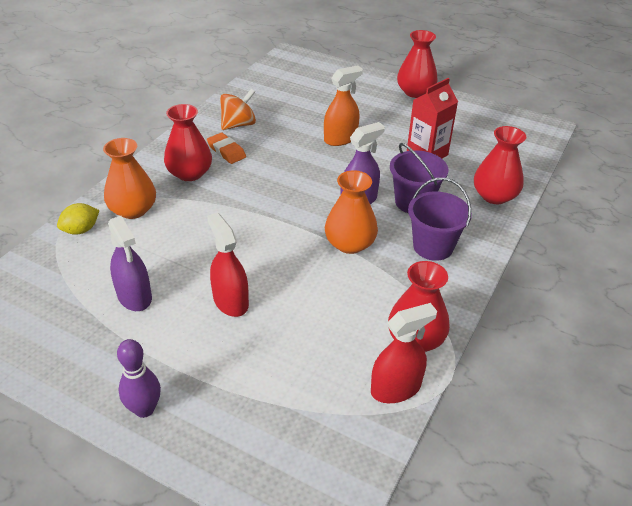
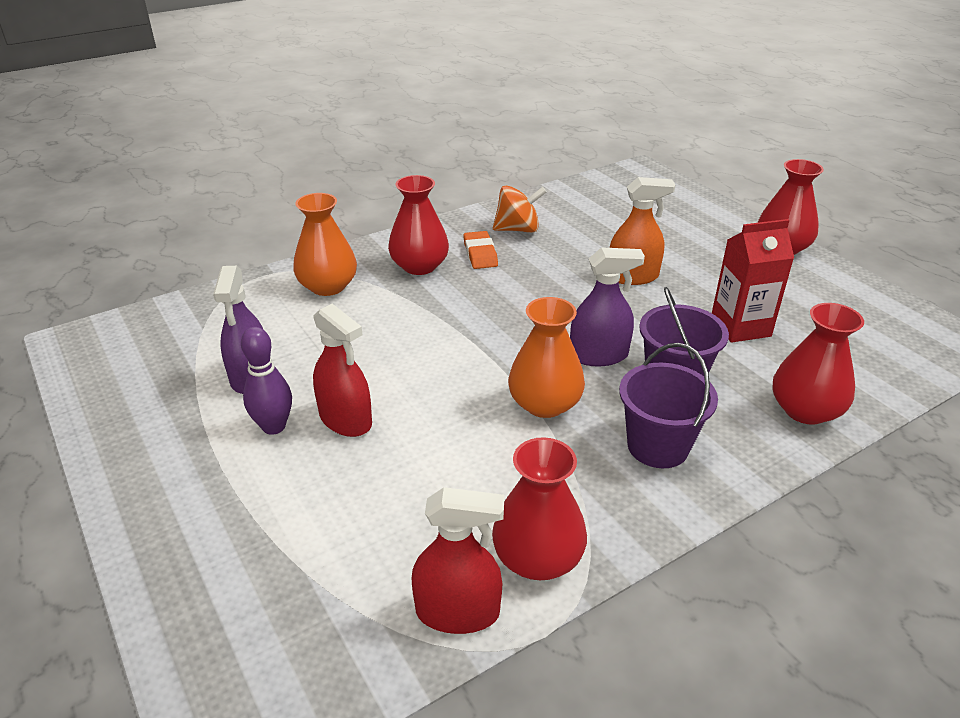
camera: 30 degrees right, 5 degrees down
(81, 230) = (259, 291): yellow lemon -> none
(144, 409) = (154, 503): purple bowling pin -> purple bowling pin (274, 426)
(230, 301) = (345, 419): red spray bottle -> red spray bottle turned 135 degrees clockwise

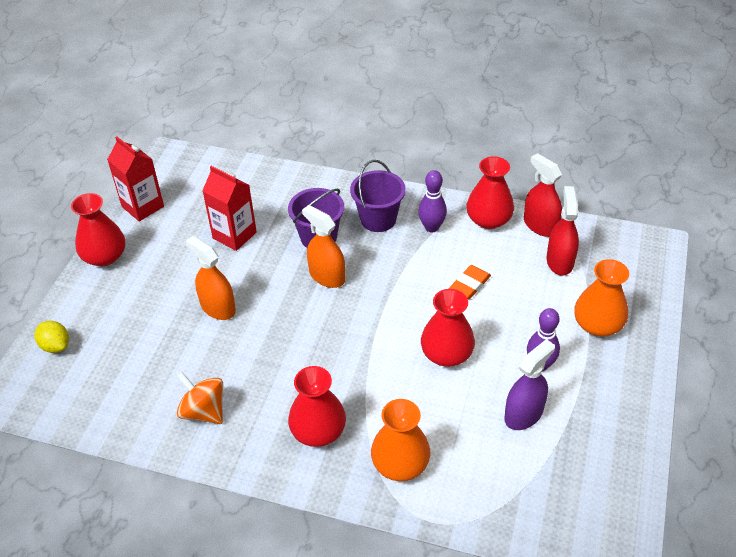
camera: 130 degrees left, 10 degrees up
(345, 419) = (499, 340): red spray bottle -> red spray bottle (560, 261)
(480, 254) = (265, 407): orange eraser -> orange eraser (469, 285)
(544, 404) = (393, 273): orange vase -> orange vase (597, 324)
(588, 486) = (431, 227): none -> purple bowling pin
(598, 355) = (327, 276): purple spray bottle -> orange spray bottle
(678, 197) = (56, 346): none -> yellow lemon
(805, 410) = (293, 186): red vase -> red vase (446, 354)
(854, 291) = (143, 206): none -> red carton

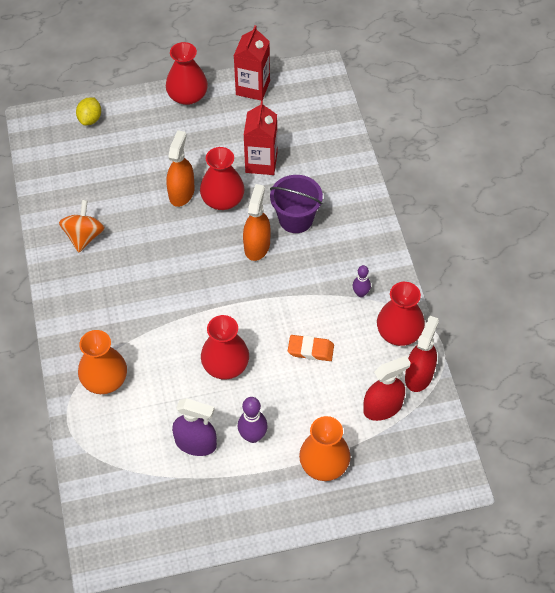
camera: 60 degrees right, 10 degrees up
(318, 431) = (105, 314): red vase -> red vase (222, 199)
(378, 219) = (344, 250): purple bucket -> none
(431, 227) = (360, 293): purple bowling pin -> purple bowling pin, size x0.66

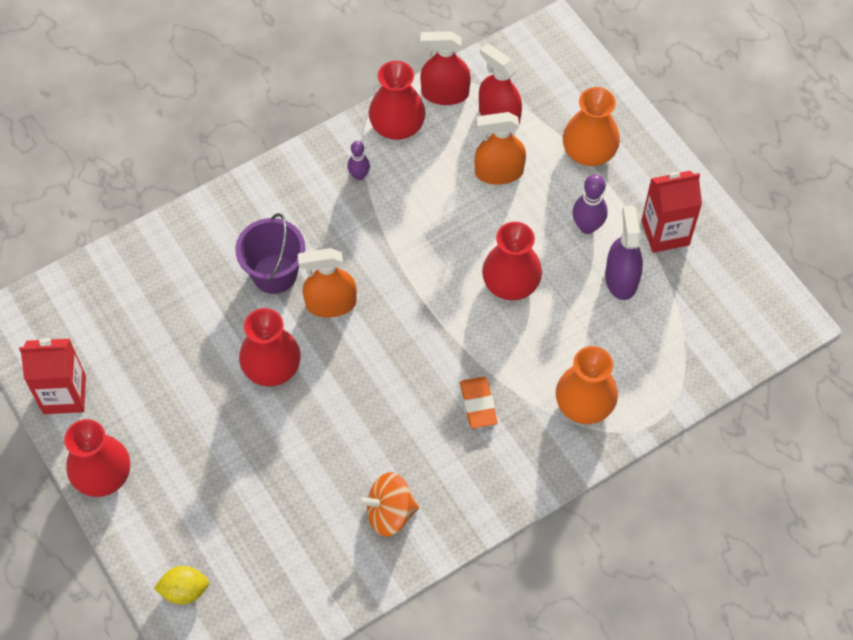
camera: 110 degrees left, 5 degrees up
(181, 193) = (277, 420): orange spray bottle -> orange spray bottle (499, 172)
(261, 162) = (196, 341): red carton -> red carton (665, 232)
(310, 350) = (455, 203): orange eraser -> orange eraser (478, 404)

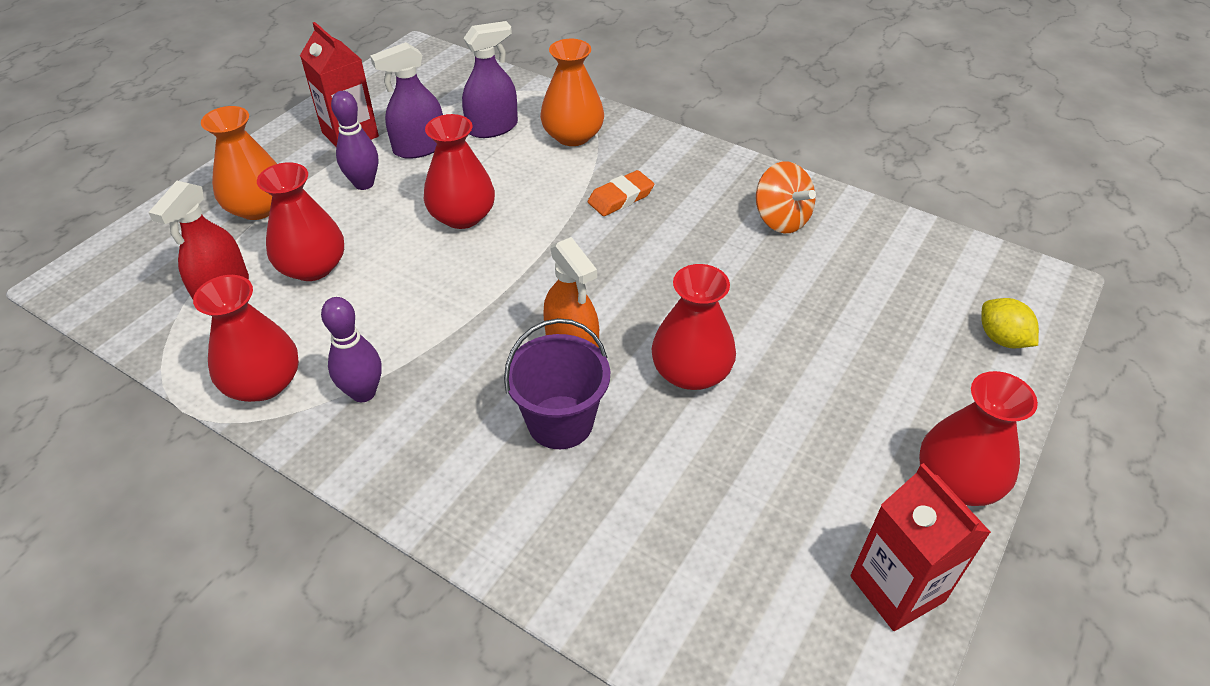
camera: 115 degrees left, 15 degrees down
(359, 175) = (363, 393): purple bowling pin -> purple bowling pin, size x1.52
(445, 93) = (195, 352): red spray bottle -> none
(499, 172) = (312, 267): orange spray bottle -> red vase
(627, 344) = (492, 127): none -> purple spray bottle

